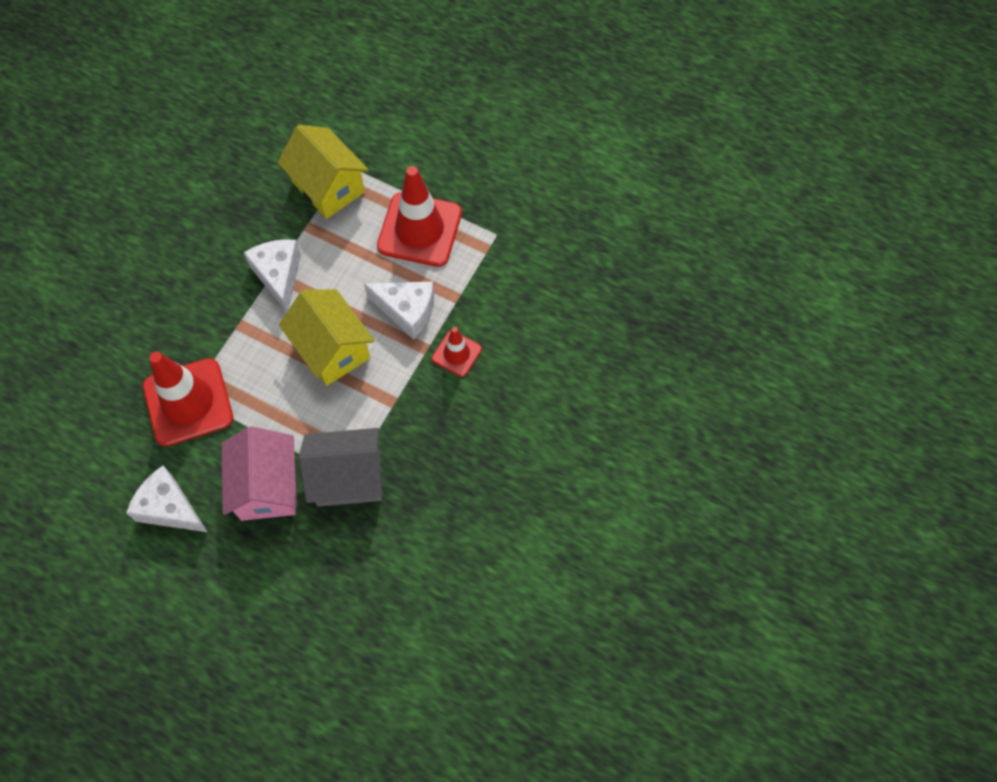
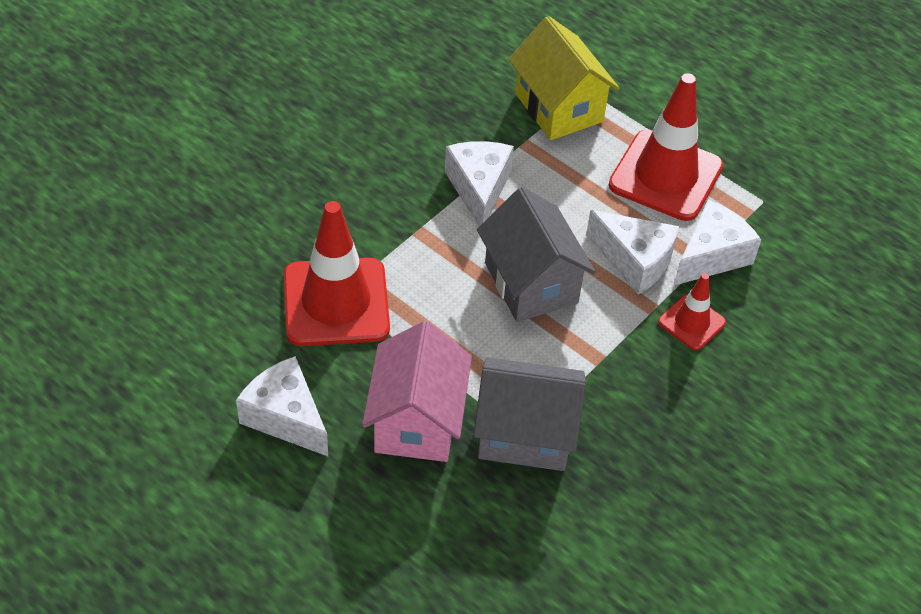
camera: 10 degrees right, 15 degrees down
(332, 349) = (531, 283): yellow house -> grey house
(463, 292) = (711, 256): none -> white cheese

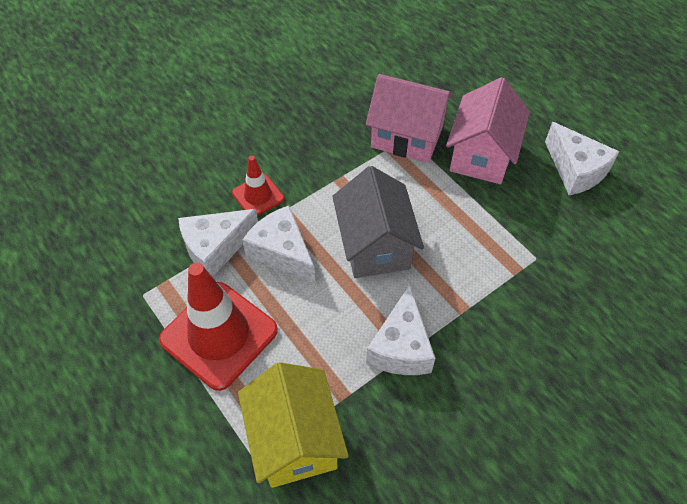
camera: 165 degrees left, 5 degrees up
(336, 302) = (539, 252): red traffic cone -> none
(525, 434) = (407, 137): grey house -> pink house

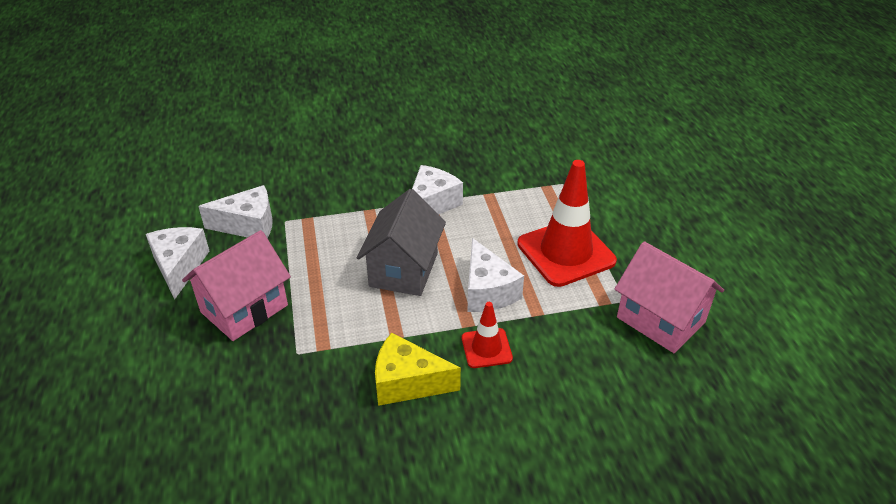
camera: 155 degrees left, 15 degrees down
(215, 248) = (547, 315): white cheese -> white cheese (248, 225)
(295, 440) = (533, 184): yellow house -> none
(307, 146) = (407, 382): none -> yellow cheese
(407, 137) = (297, 353): pink house -> pink house (660, 320)

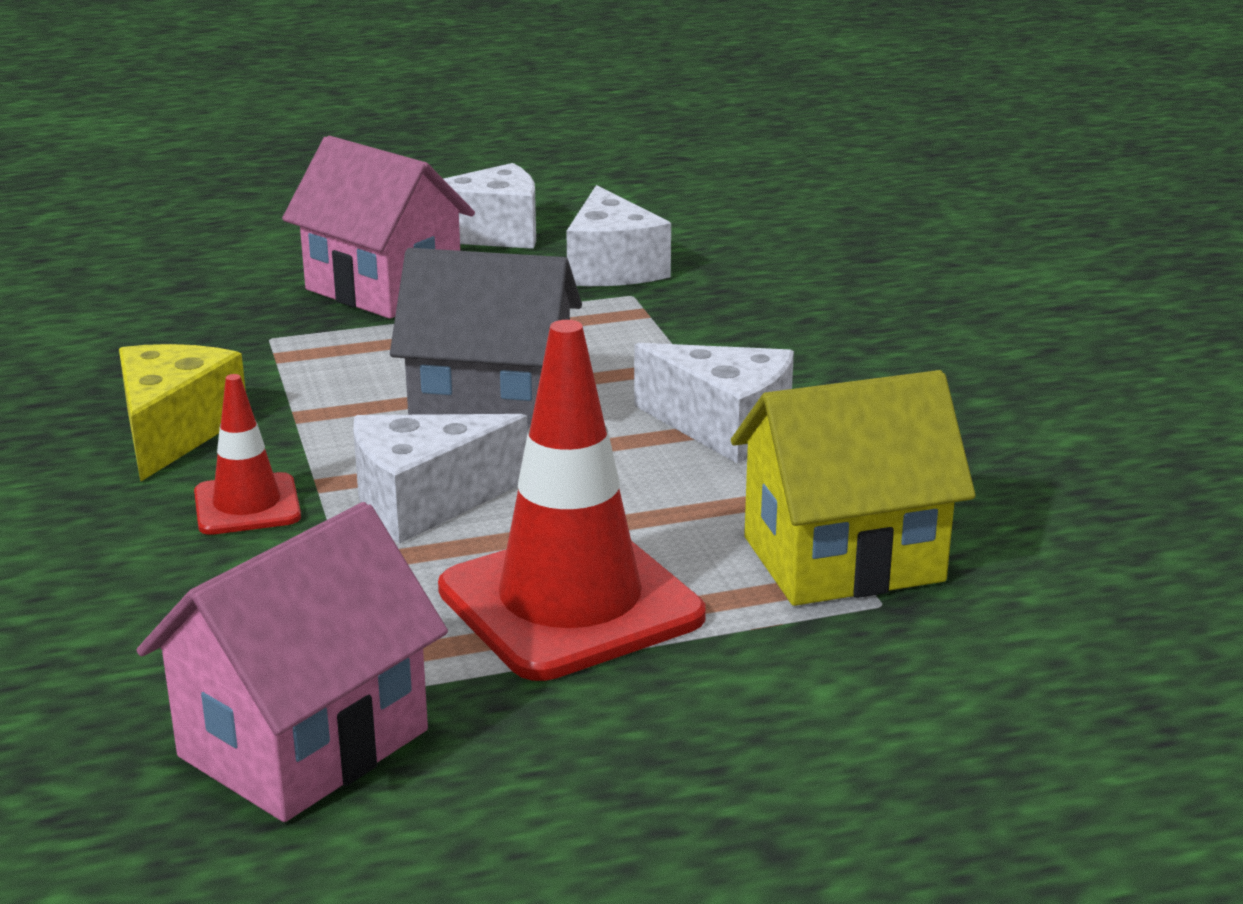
camera: 85 degrees right, 15 degrees down
(535, 187) = (843, 559): none -> yellow house

